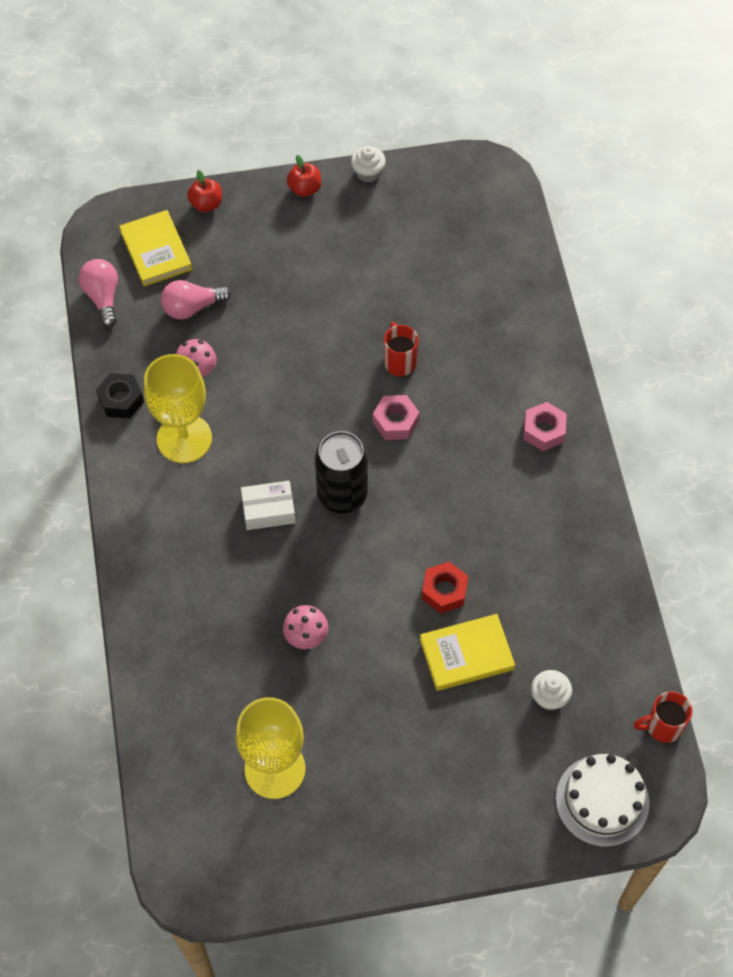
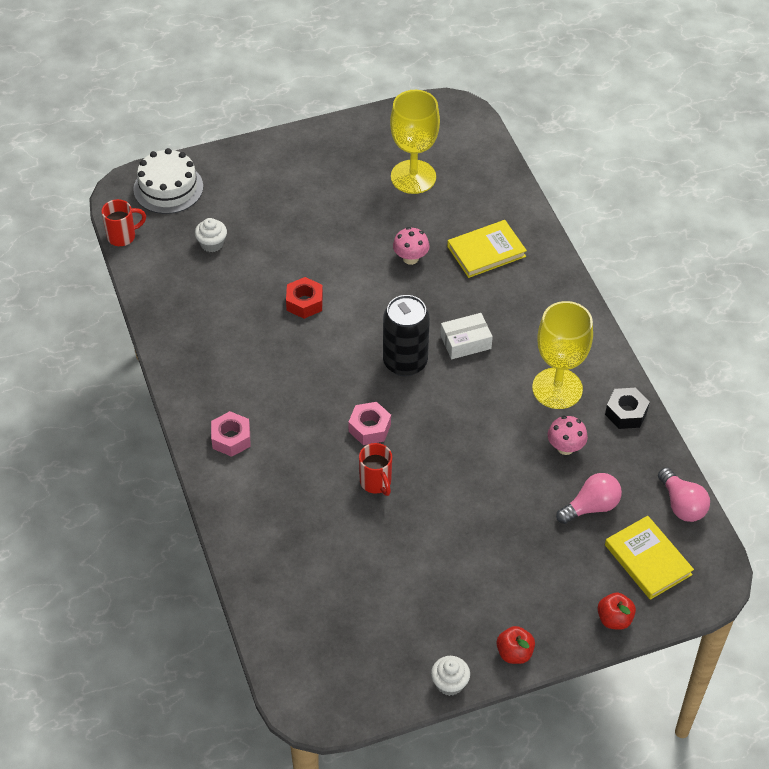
camera: 170 degrees right, 10 degrees down
(466, 654) = (280, 263): yellow book -> yellow book (486, 251)

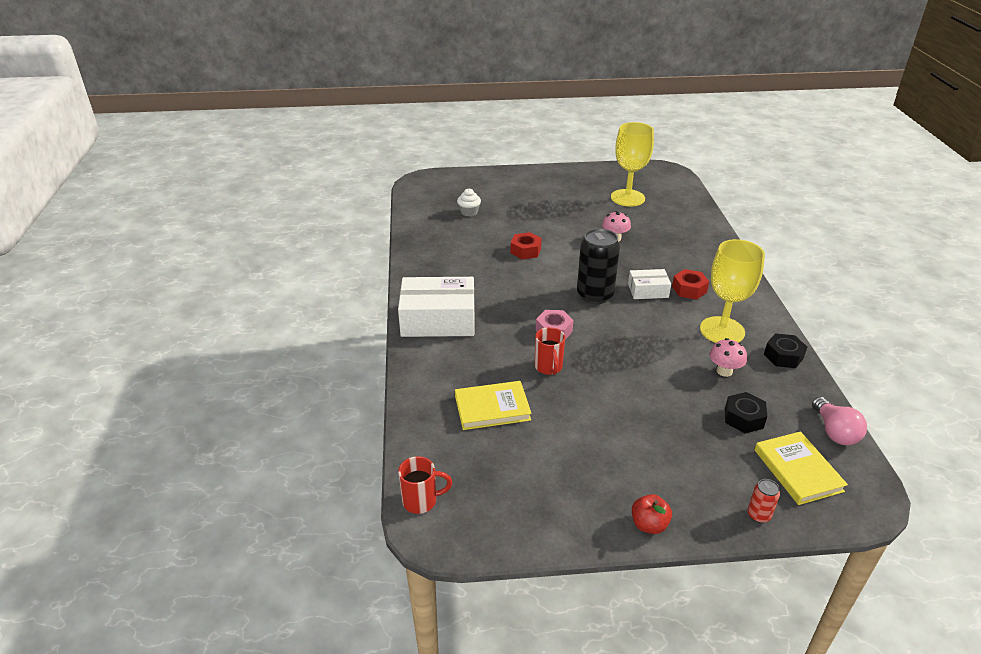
camera: 15 degrees right, 15 degrees down
(122, 236) = (408, 201): red mug -> red mug (421, 501)
(168, 188) = (450, 182): white cake -> none
(231, 438) = (438, 320): pink nut -> white box
(449, 683) = (576, 538): white cupcake -> none
(486, 251) = (675, 242): yellow book -> yellow book (492, 408)
(513, 330) = (689, 289): none -> red nut
(591, 507) = (743, 418): pink light bulb -> black nut
(614, 619) = (758, 515): red apple -> red can

